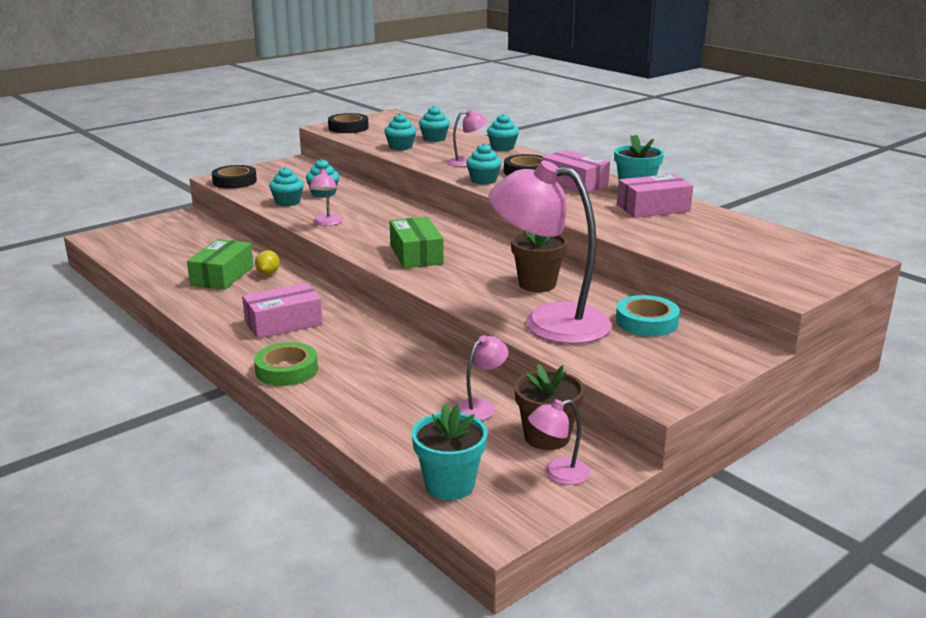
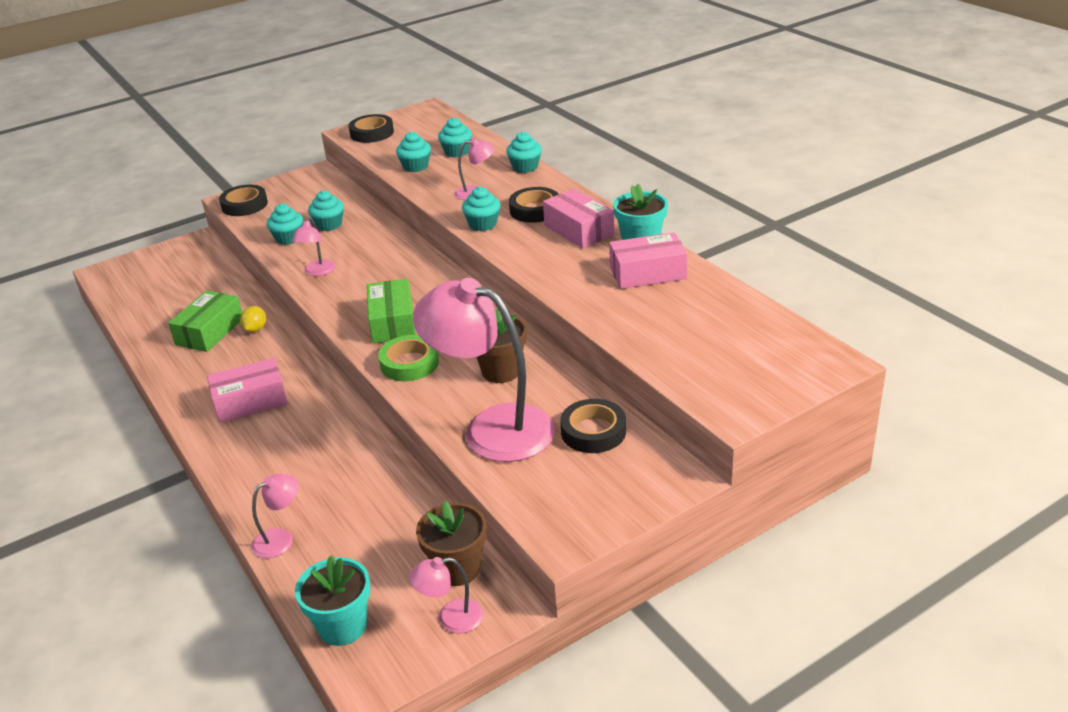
camera: 10 degrees right, 10 degrees up
(286, 370) = (235, 467): green tape -> green tape (409, 363)
(480, 407) = (406, 525): pink lamp -> pink lamp (281, 538)
(646, 322) = (593, 431): turquoise tape -> black tape

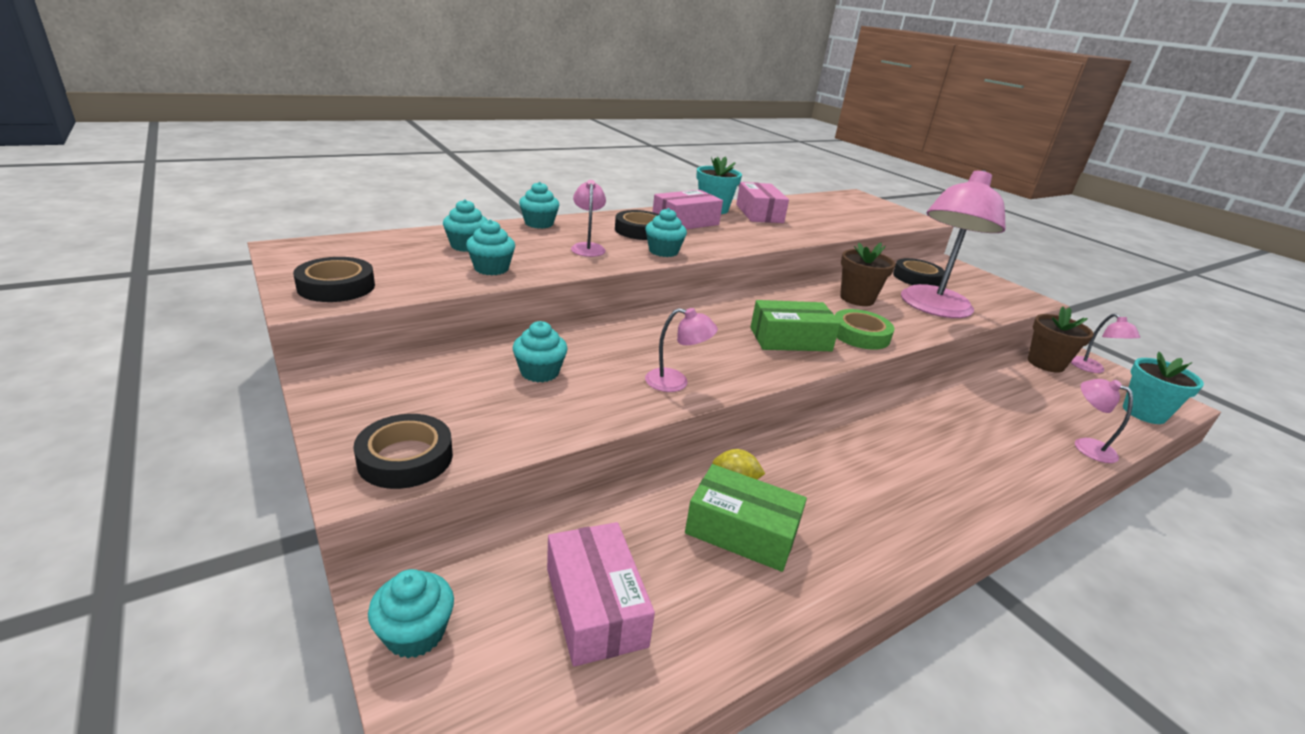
camera: 95 degrees left, 5 degrees down
(250, 401) = (896, 477): pink box -> pink box (595, 606)
(288, 238) = (567, 407): turquoise cupcake -> turquoise cupcake (415, 633)

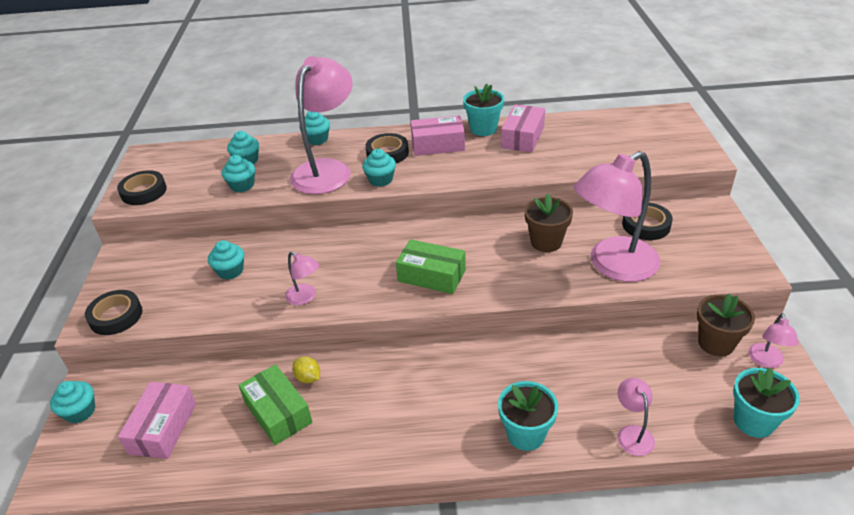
camera: 35 degrees right, 10 degrees up
(587, 247) = (327, 169): pink lamp -> pink lamp, size x2.27
(860, 335) = (498, 282): green tape -> none
(1012, 472) = (525, 434): none -> turquoise flower pot

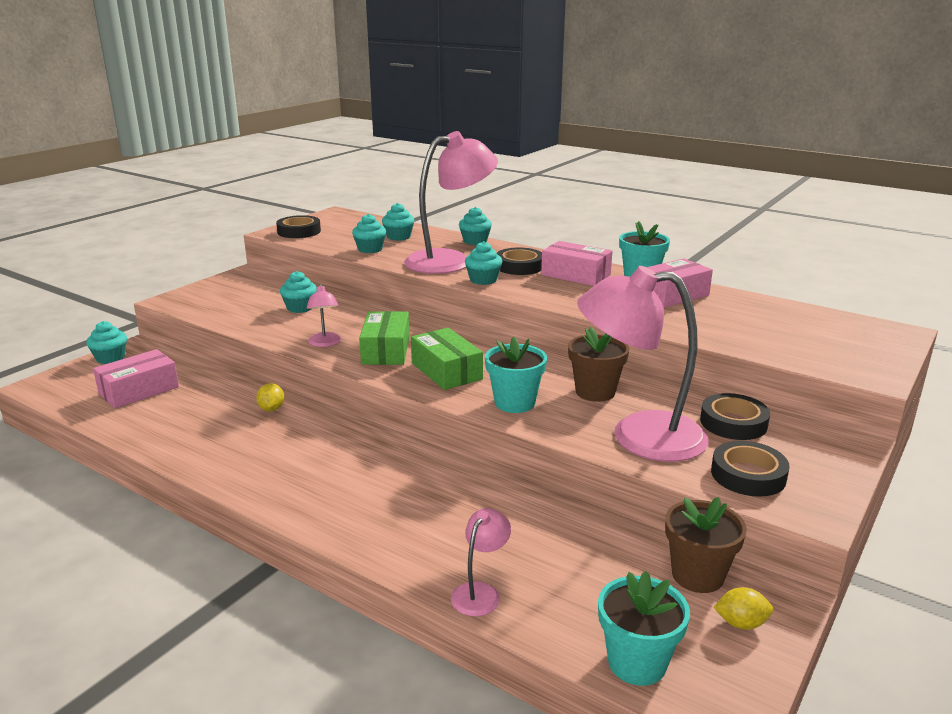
camera: 35 degrees right, 15 degrees down
(116, 316) = (190, 303): black tape -> black tape (748, 475)
(278, 412) = (219, 418): green box -> green box (386, 350)
(525, 434) = (379, 535): turquoise flower pot -> turquoise flower pot (514, 403)
(766, 361) = (741, 623): pink lamp -> yellow lemon

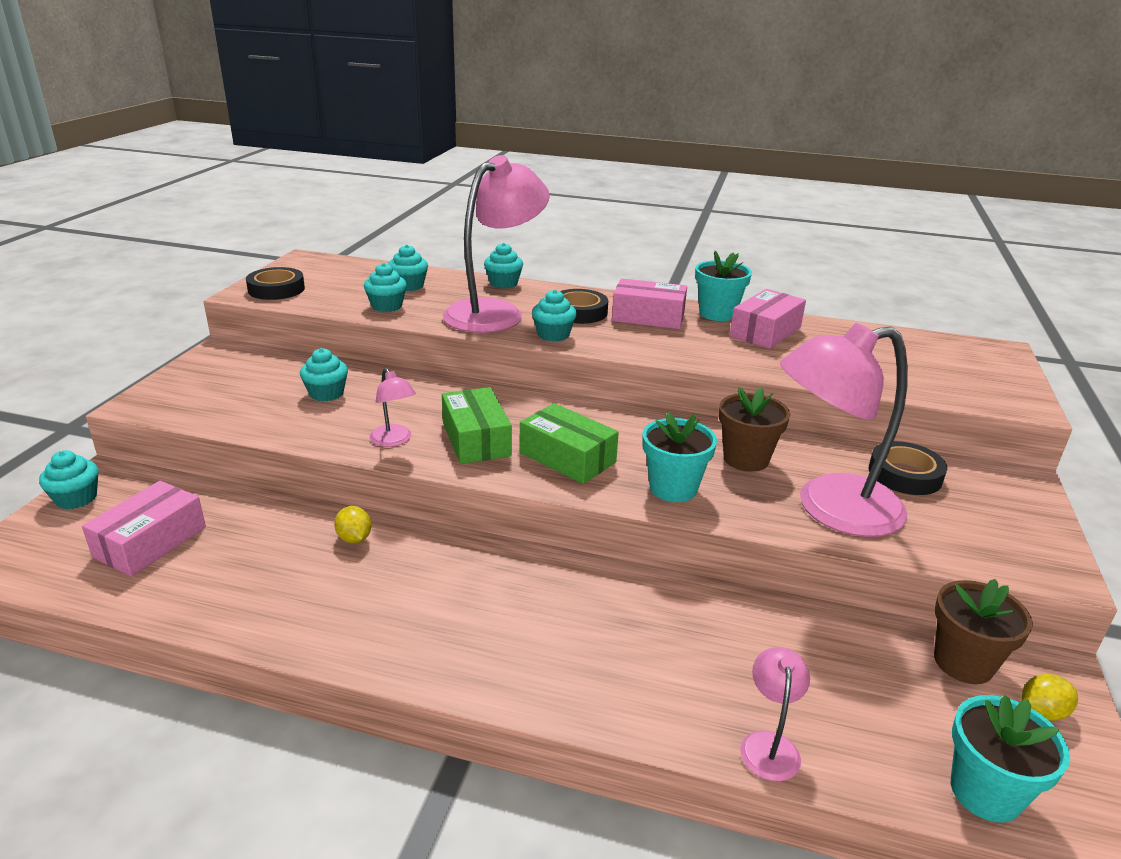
camera: 20 degrees left, 5 degrees up
(748, 475) = (966, 537): black tape -> none

